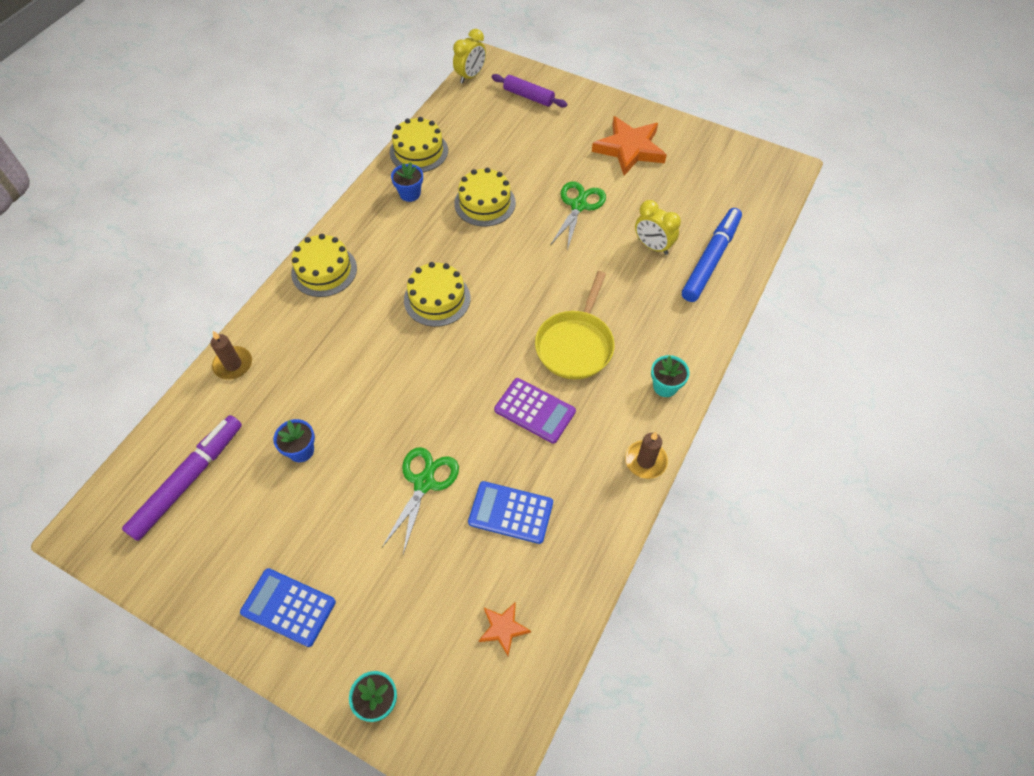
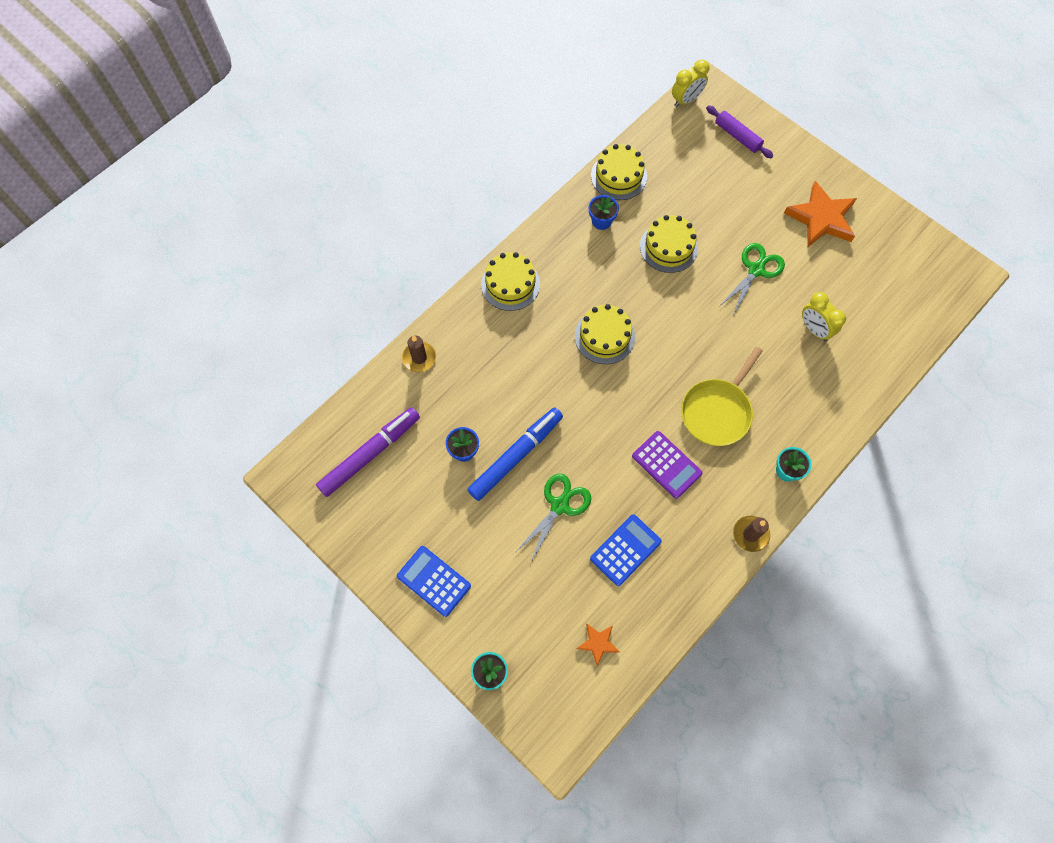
camera: 15 degrees right, 10 degrees up
(510, 512) = (625, 550): blue calculator -> blue calculator turned 105 degrees clockwise
(710, 259) = (865, 356): blue marker -> blue marker (516, 456)

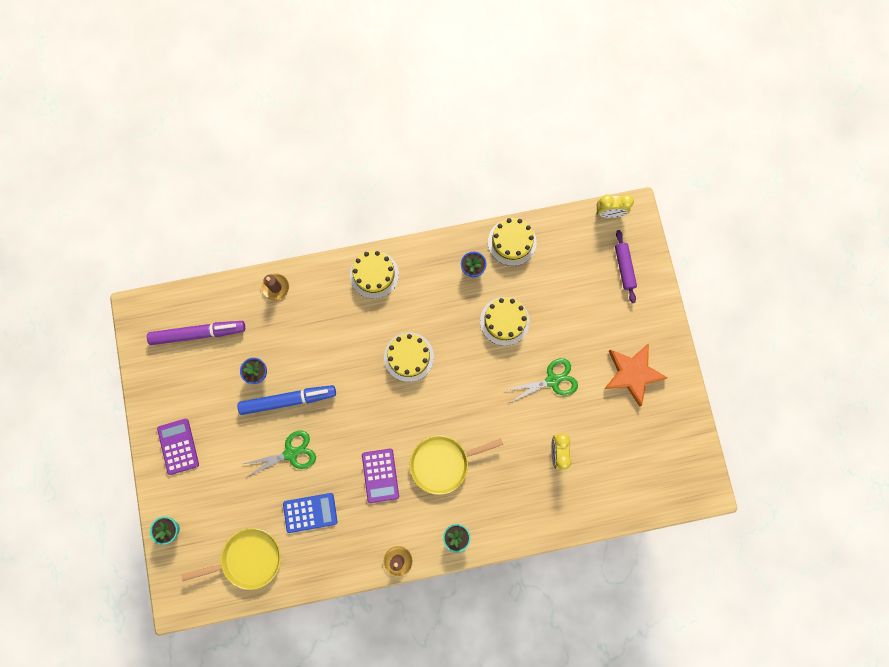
camera: 35 degrees right, 10 degrees up
(434, 581) = (178, 446): blue calculator -> purple calculator
(598, 643) = (248, 559): orange star -> yellow pan

